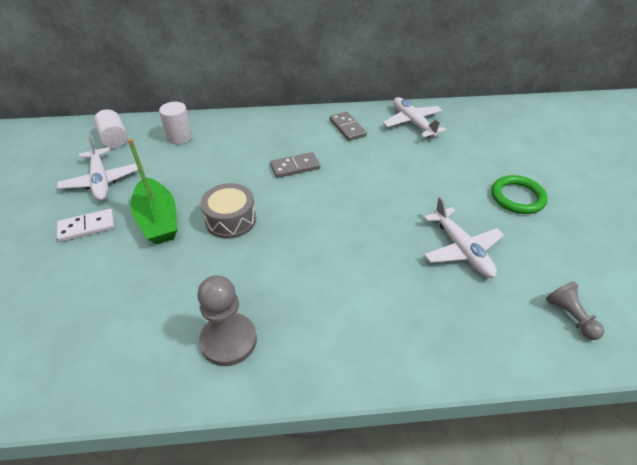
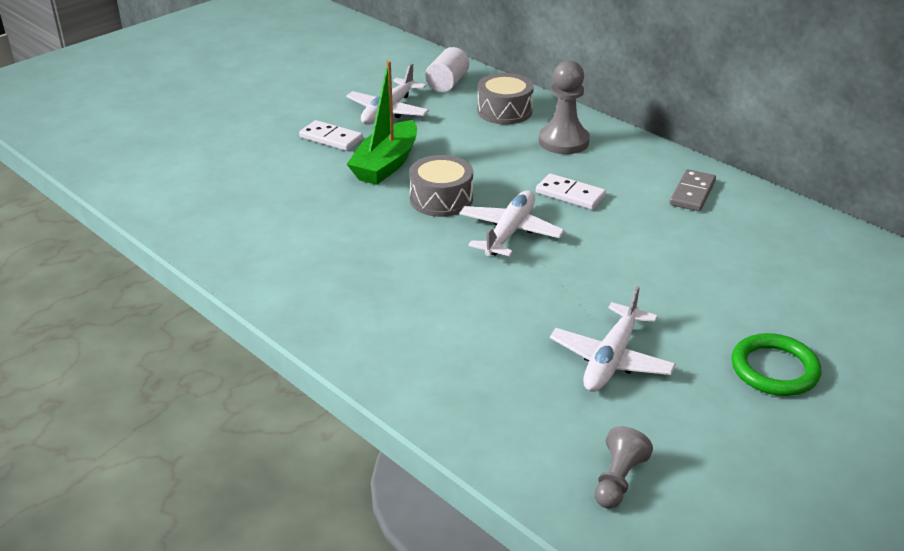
camera: 50 degrees right, 10 degrees down
(179, 137) = (504, 111): white cylinder -> grey drum
(229, 340) = (310, 273): grey pawn -> grey pawn (563, 141)
(295, 167) = (570, 194): grey domino -> white domino
(413, 123) = (786, 232): white plane -> white plane (510, 232)

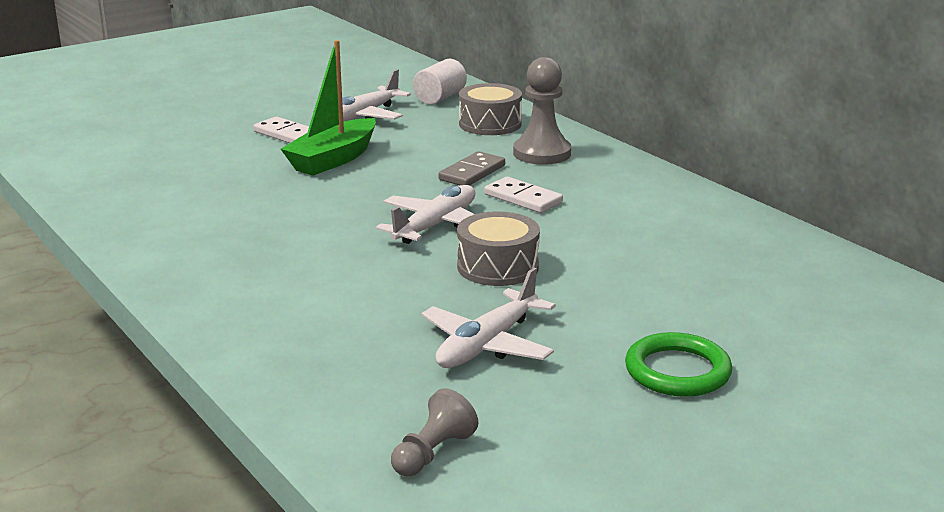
camera: 10 degrees right, 10 degrees down
(441, 199) = (376, 192): grey drum -> grey drum (498, 267)
(692, 193) = (666, 207): grey domino -> grey domino (472, 173)

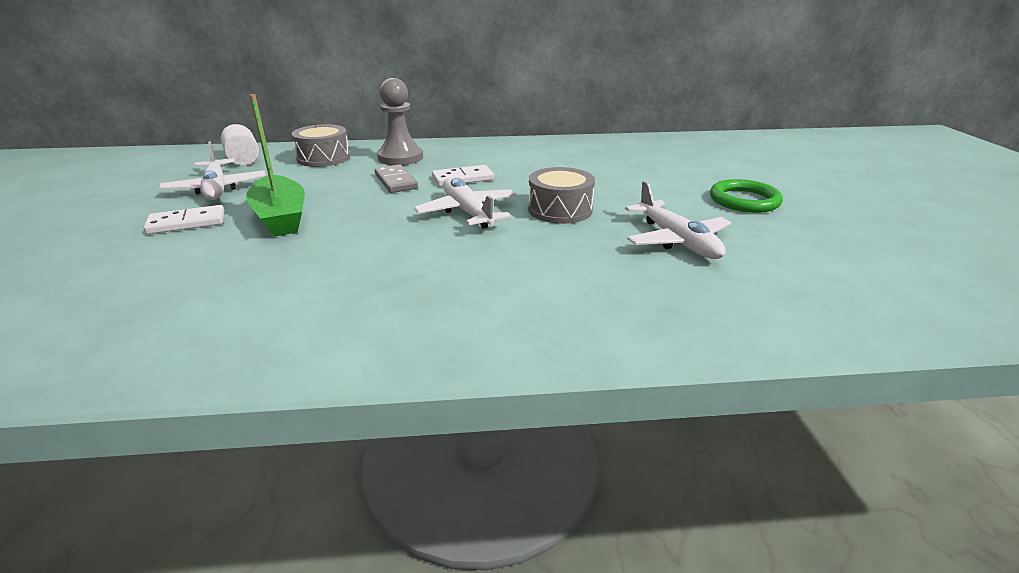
camera: 60 degrees left, 5 degrees up
(432, 453) = (834, 296): grey pawn -> none

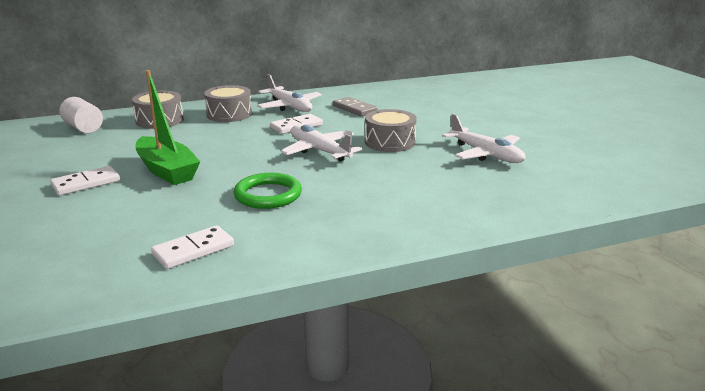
camera: 15 degrees left, 5 degrees down
(216, 188) = (84, 154): white plane -> white plane (289, 106)
(219, 329) = (193, 250): none -> white domino
(396, 181) = (242, 133): grey domino -> grey domino (354, 109)
(400, 158) = (229, 114): grey pawn -> grey drum
(744, 200) = (518, 123): green ring -> green ring (268, 195)

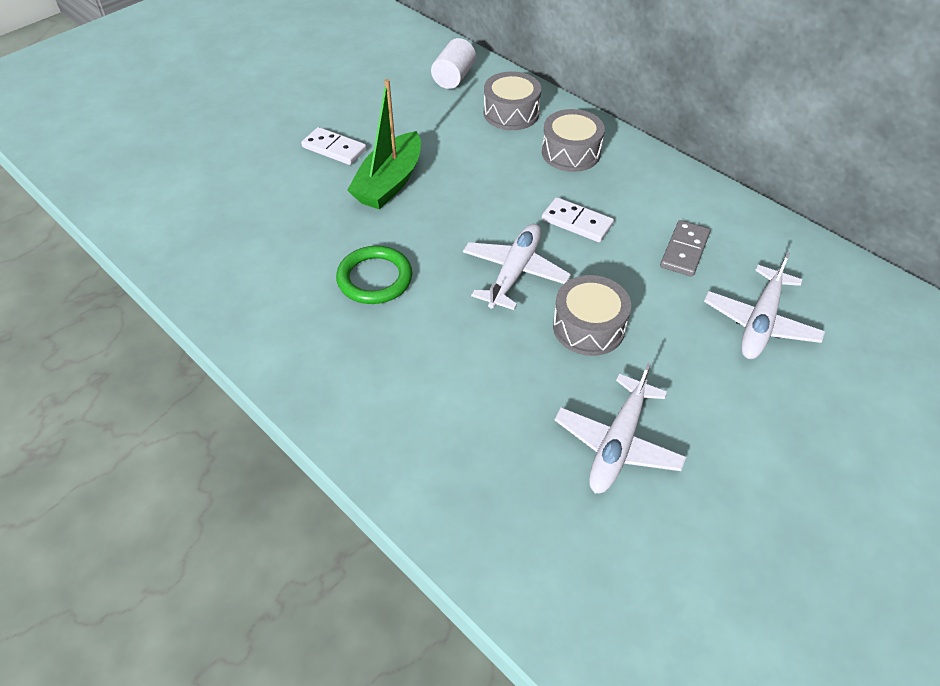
camera: 65 degrees right, 25 degrees up
(193, 250) = (243, 278): white domino -> none
(289, 106) = (639, 188): white plane -> white plane (760, 322)

